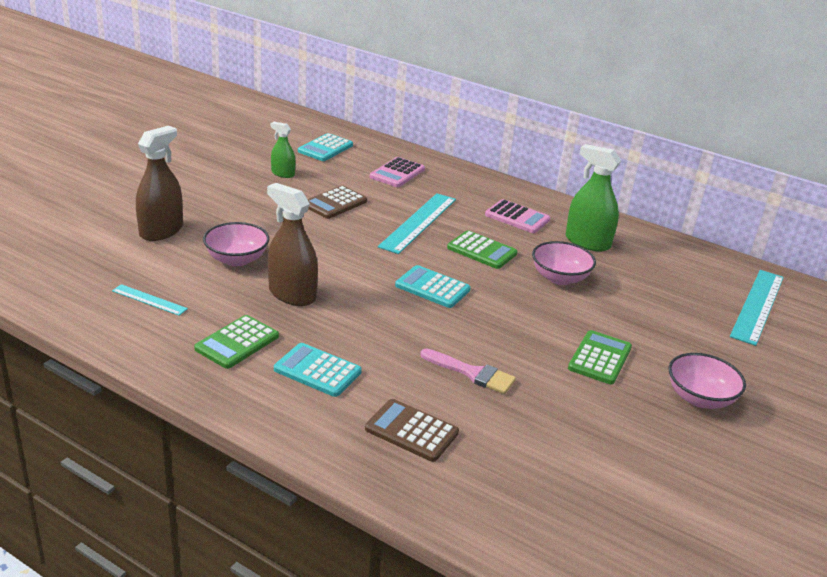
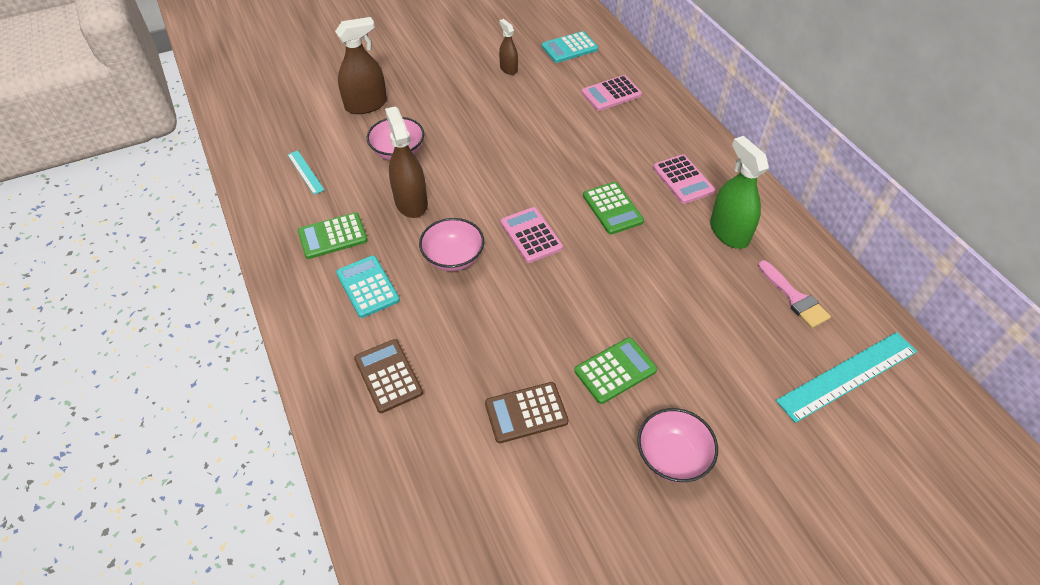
camera: 35 degrees right, 20 degrees up
(283, 174) = (508, 68): green spray bottle -> brown spray bottle
(335, 203) = (526, 114): brown calculator -> brown calculator (526, 413)
(418, 222) = (581, 157): turquoise ruler -> none
(432, 288) = (531, 235): turquoise calculator -> pink calculator
(472, 373) = (486, 340): pink brush -> pink brush (794, 298)
(560, 278) = (660, 265): pink bowl -> pink bowl (453, 258)

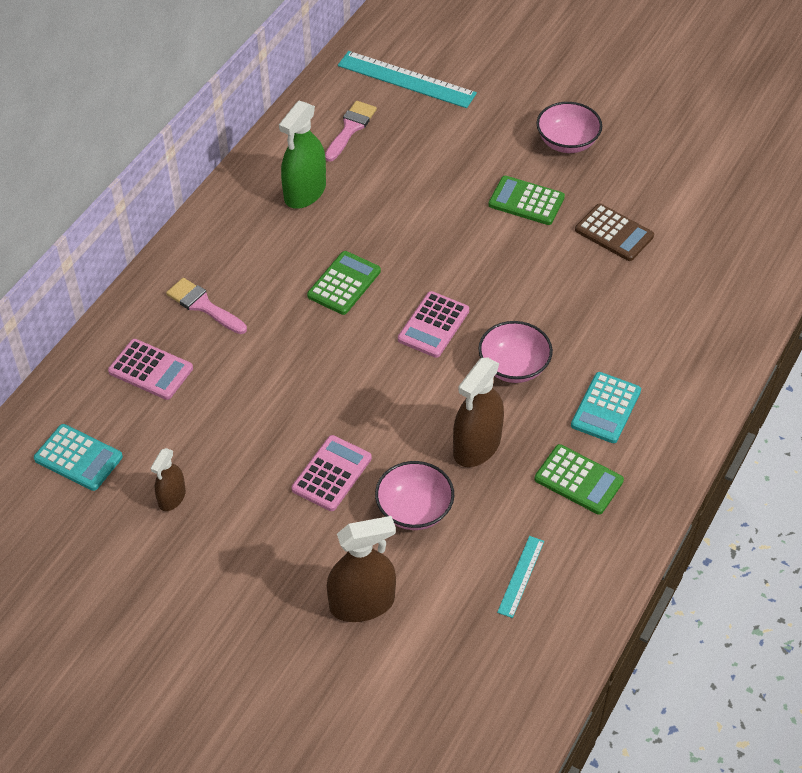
camera: 125 degrees left, 0 degrees up
(366, 105) = (362, 603): brown spray bottle -> brown spray bottle turned 135 degrees clockwise
(388, 376) = (670, 333): brown calculator -> none
(648, 134) = (203, 305): none -> pink brush
(683, 179) = (256, 250): pink calculator -> pink calculator (331, 474)

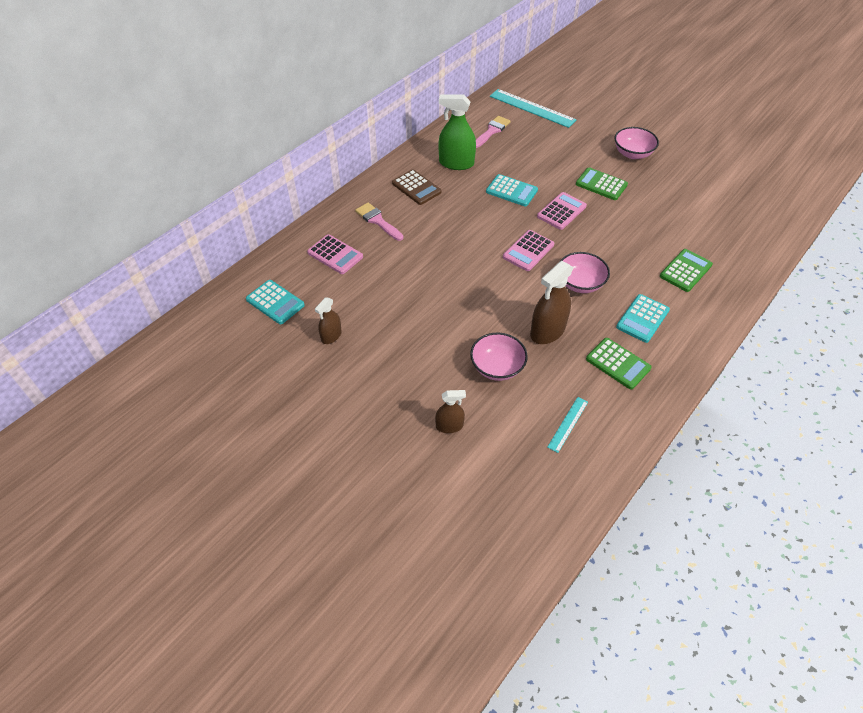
camera: 10 degrees right, 0 degrees up
(305, 192) = (456, 163): green spray bottle -> green spray bottle turned 60 degrees clockwise
(331, 474) = (443, 335): pink calculator -> pink calculator (561, 211)
(344, 283) = (472, 219): green calculator -> green calculator (685, 271)
(362, 603) = (449, 426): brown spray bottle -> brown spray bottle, size x0.57
(395, 229) = (511, 191): none -> turquoise calculator
(614, 233) = (659, 210): brown calculator -> brown calculator (416, 188)

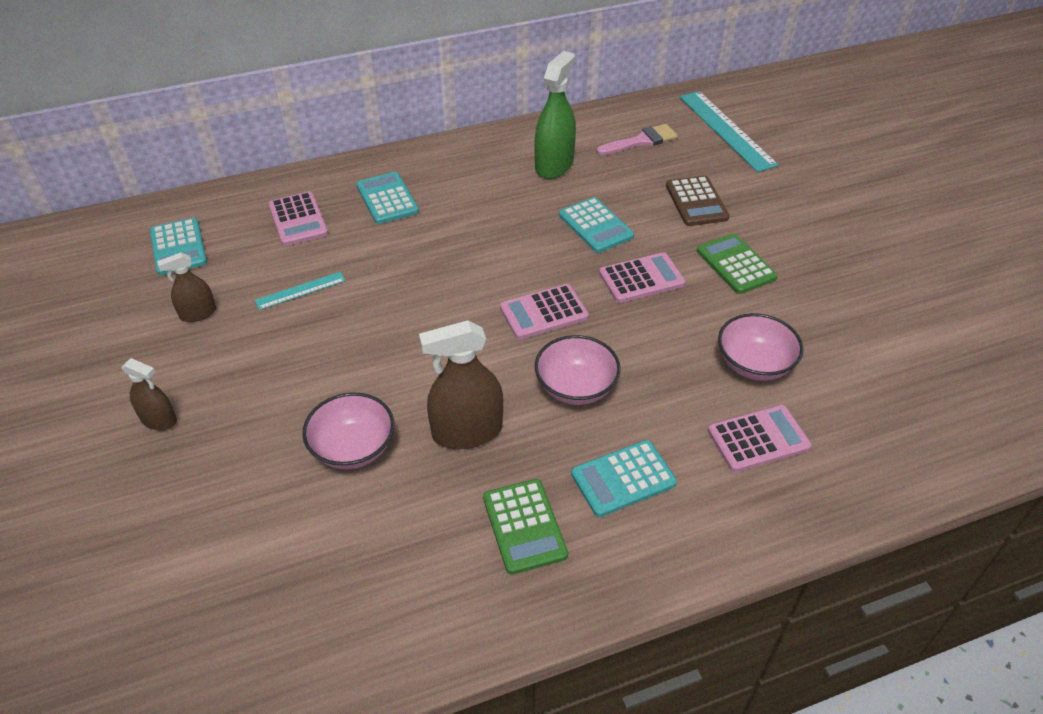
camera: 30 degrees right, 5 degrees down
(377, 221) = (387, 199): pink brush -> turquoise calculator
(416, 188) = (473, 177): brown calculator -> brown calculator (696, 202)
(449, 426) = (219, 495): brown spray bottle -> brown spray bottle (159, 420)
(456, 163) = (554, 165): green spray bottle -> green spray bottle turned 75 degrees clockwise
(568, 424) = (371, 575): turquoise ruler -> turquoise ruler (300, 290)
(632, 153) = (825, 239): pink bowl -> pink bowl (754, 364)
(685, 271) = (758, 439): green calculator -> pink calculator

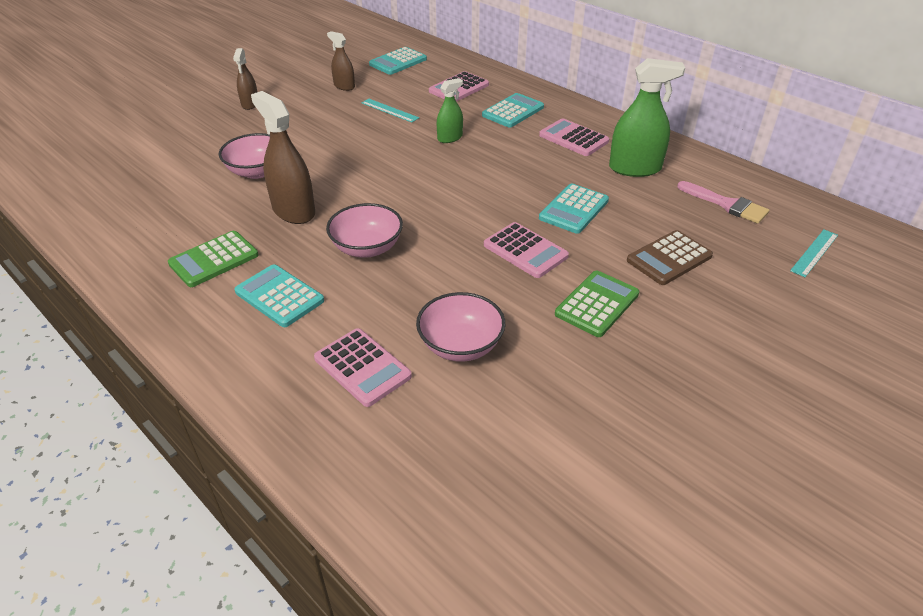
camera: 65 degrees right, 5 degrees down
(405, 262) = (450, 138): none -> green spray bottle
(544, 312) = (442, 211): pink calculator -> pink calculator (573, 138)
(726, 130) = (814, 252): turquoise ruler -> turquoise ruler, size x0.52

